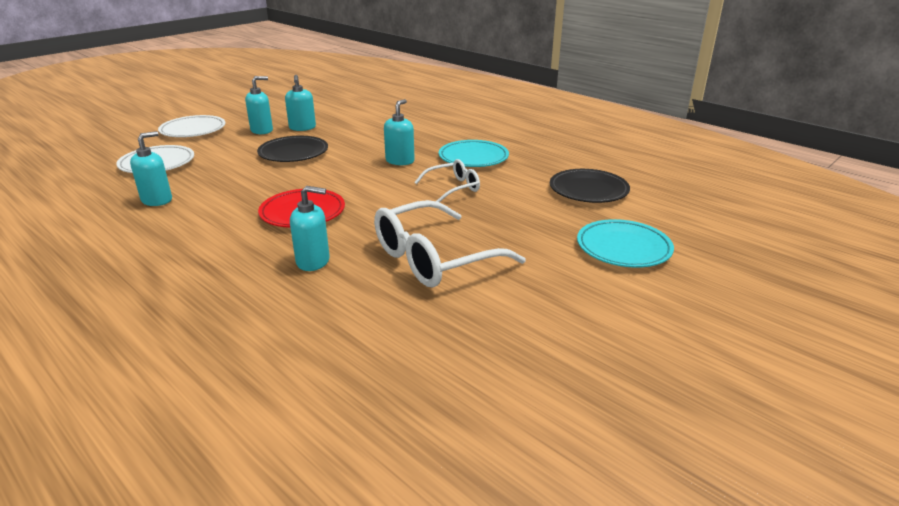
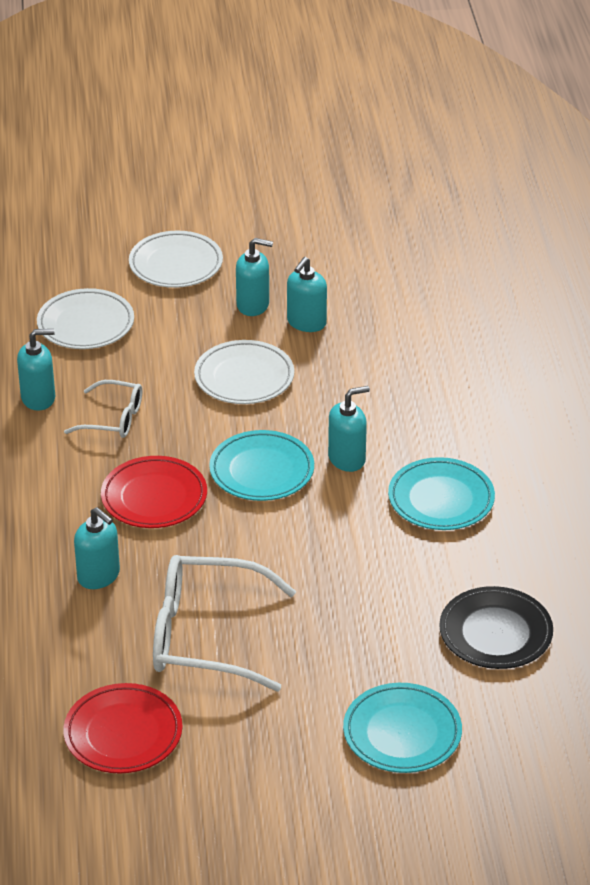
camera: 40 degrees right, 10 degrees up
(293, 153) = (244, 377): black plate -> white plate
(357, 180) = (262, 471): none -> turquoise plate
(453, 188) = (349, 542): white glasses -> white glasses (113, 419)
(457, 337) = (123, 733): none -> red plate

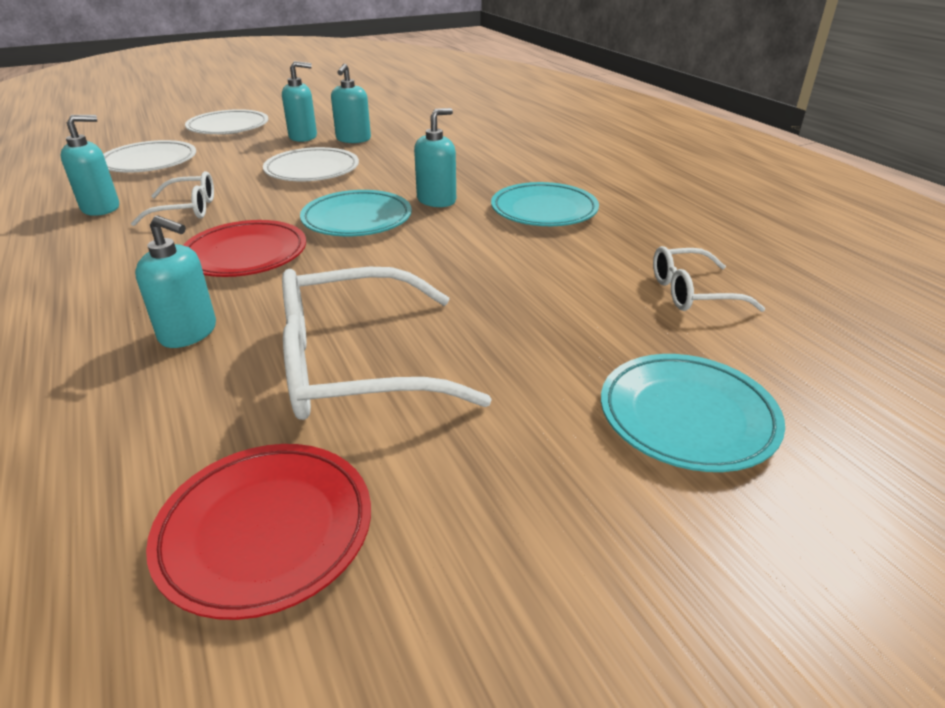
camera: 20 degrees left, 5 degrees down
(495, 633) = (692, 292): black plate -> white glasses

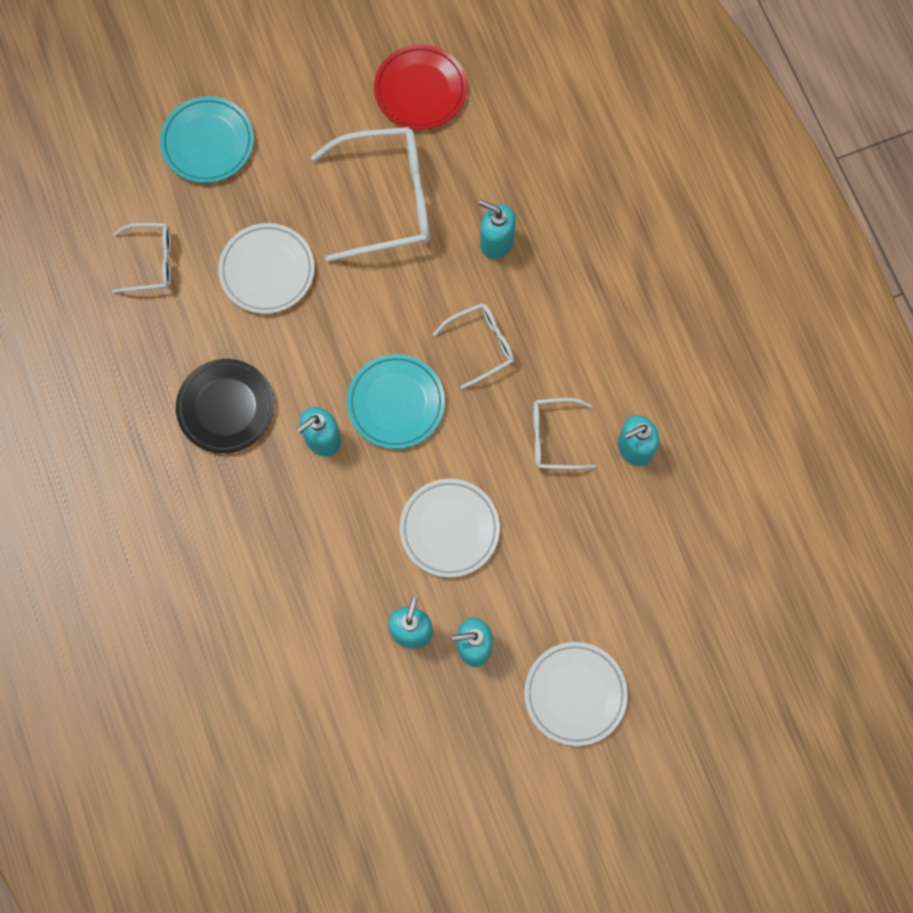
camera: 175 degrees left, 40 degrees up
(150, 162) = (632, 569): white plate -> white plate (267, 270)
(245, 255) = (481, 345): red plate -> white glasses
(544, 210) = (226, 408): turquoise plate -> black plate

